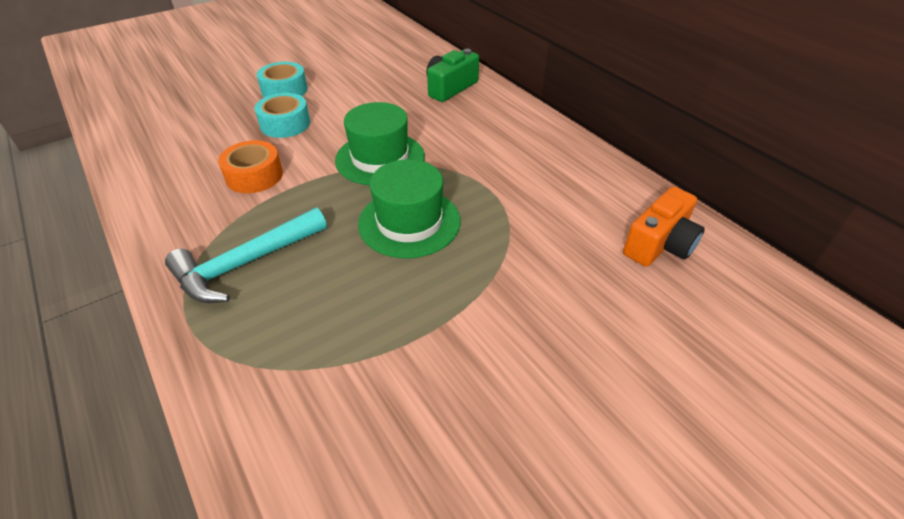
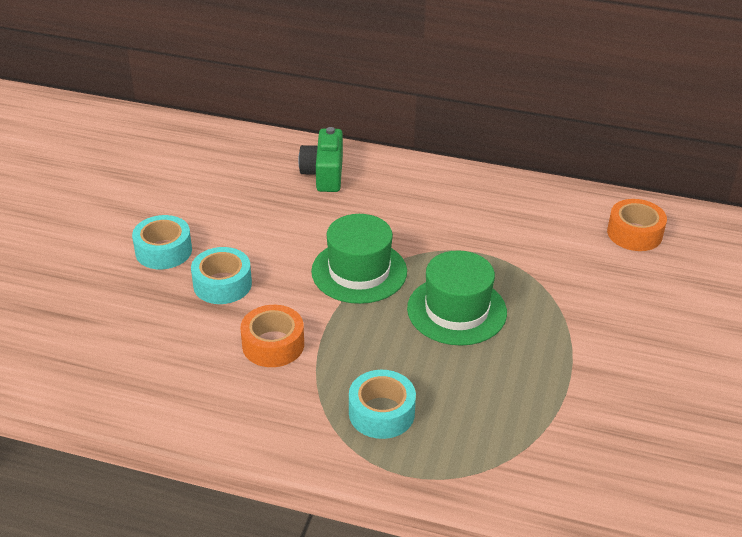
camera: 40 degrees left, 5 degrees down
(245, 264) = (381, 413): turquoise hammer -> turquoise tape
(660, 244) = (634, 233): orange camera -> orange tape

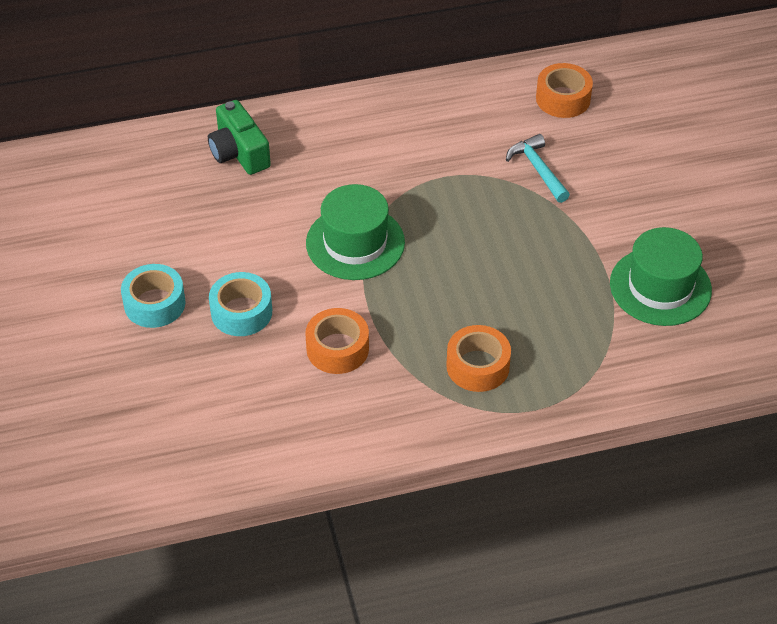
camera: 30 degrees left, 10 degrees up
(381, 413) = (477, 366): turquoise tape -> orange tape
(456, 310) = (468, 243): green hat -> green hat (660, 287)
(567, 278) = (537, 169): none -> turquoise hammer

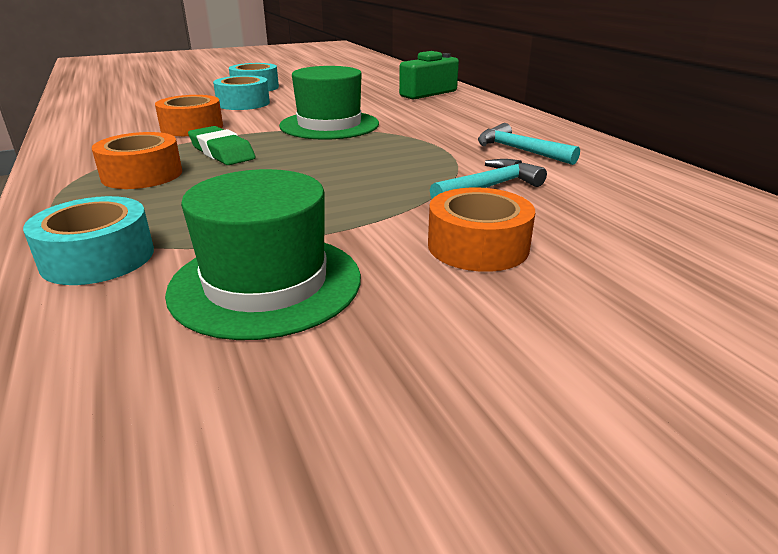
camera: 80 degrees right, 20 degrees down
(427, 319) = (222, 152): none -> green eraser
(460, 133) = (519, 150): none -> turquoise hammer
(563, 99) = (649, 195): orange tape -> orange tape (478, 246)
(623, 363) = (98, 258): none -> turquoise tape

